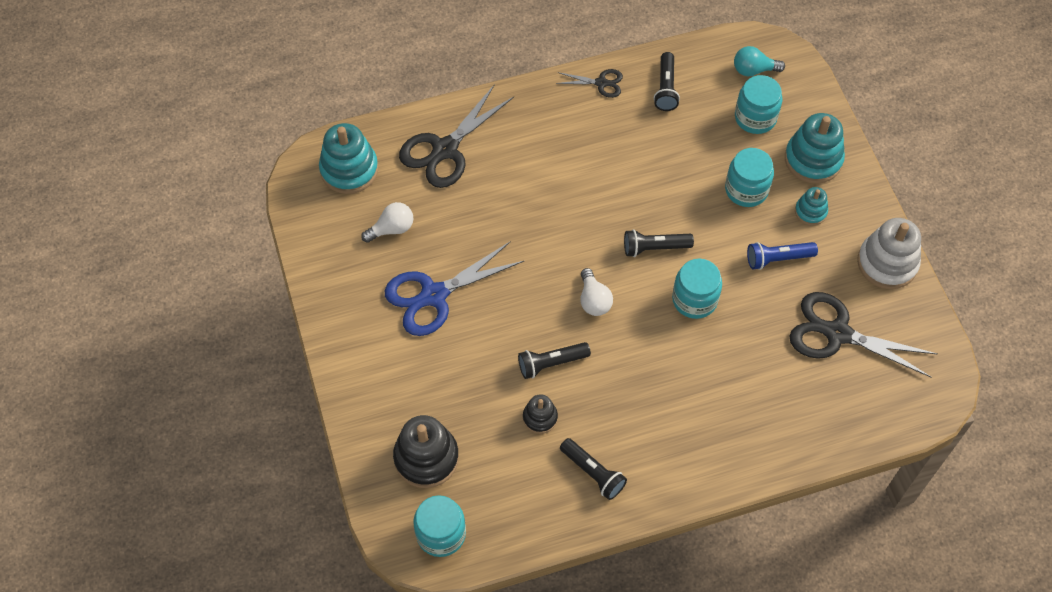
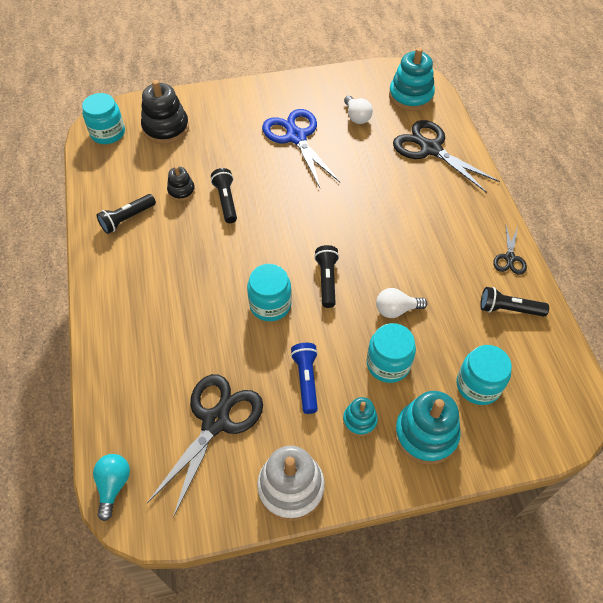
camera: 95 degrees right, 5 degrees down
(593, 300) = (279, 232): white light bulb -> white light bulb (396, 310)
(753, 70) = (542, 393): turquoise light bulb -> turquoise light bulb (114, 485)

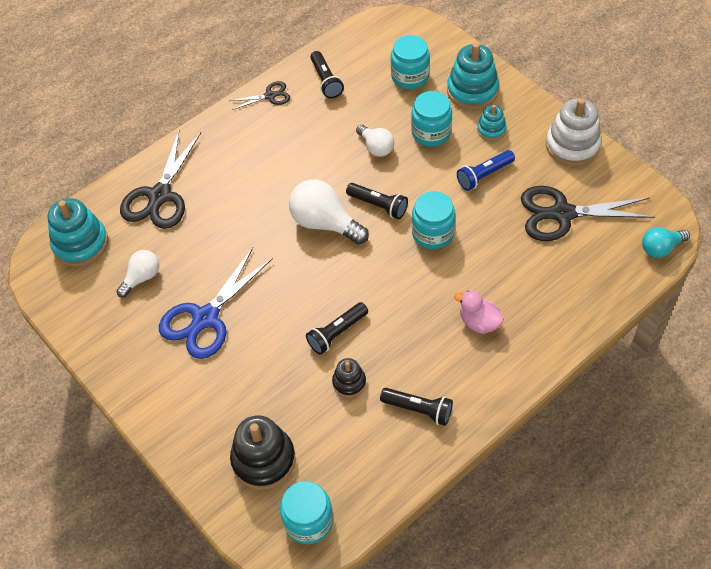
camera: 115 degrees left, 0 degrees up
(162, 291) = (479, 322): none -> pink duck
(327, 280) = (378, 205): black flashlight -> black flashlight turned 120 degrees counterclockwise
(333, 236) = (325, 223): none -> white light bulb

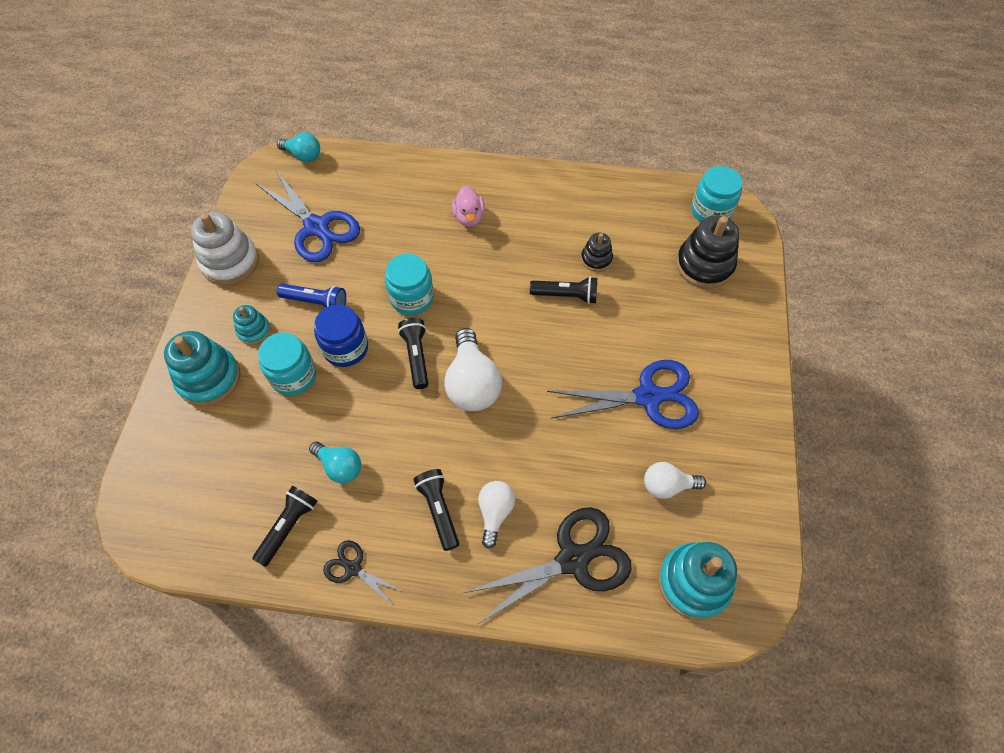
camera: 135 degrees left, 5 degrees up
(339, 122) = (340, 467): none -> turquoise light bulb
(376, 147) = (348, 408): white light bulb -> white light bulb (495, 513)
(410, 76) = (225, 448): turquoise jar -> none
(418, 410) = (573, 207): black flashlight -> black flashlight (439, 510)
(426, 171) = (345, 348): none -> blue jar
(562, 214) = (317, 227): black scissors -> blue scissors

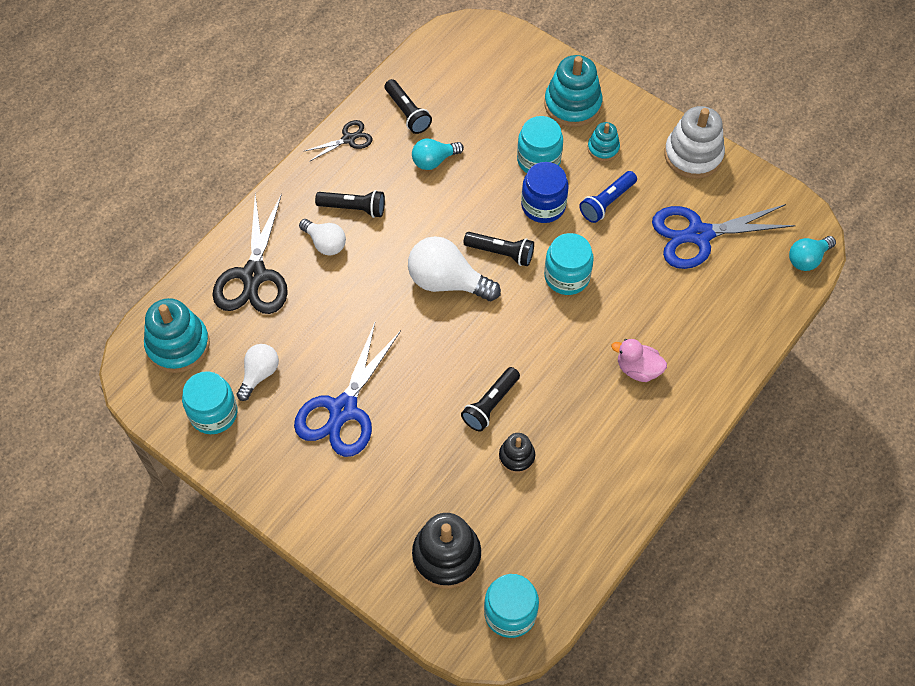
camera: 120 degrees right, 0 degrees up
(731, 501) = (213, 413): none -> turquoise jar

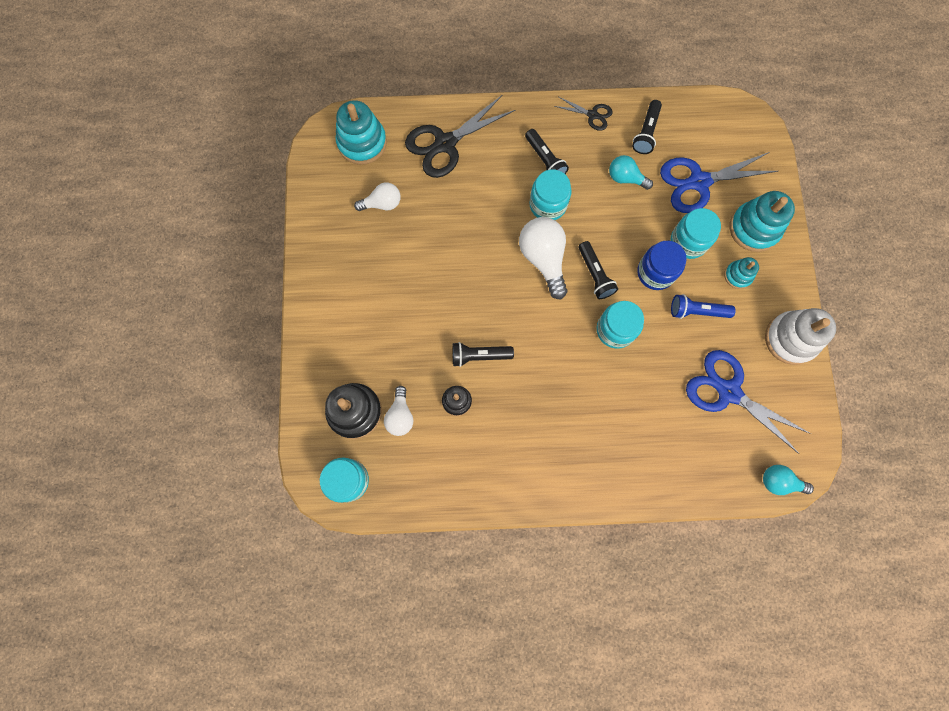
camera: 50 degrees right, 15 degrees up
(213, 413) = (335, 200): turquoise jar -> turquoise jar (548, 205)
(325, 243) = (504, 165): white light bulb -> white light bulb (400, 416)
(343, 410) = (400, 271): blue scissors -> blue scissors (698, 182)
(638, 369) = (586, 429): pink duck -> none

